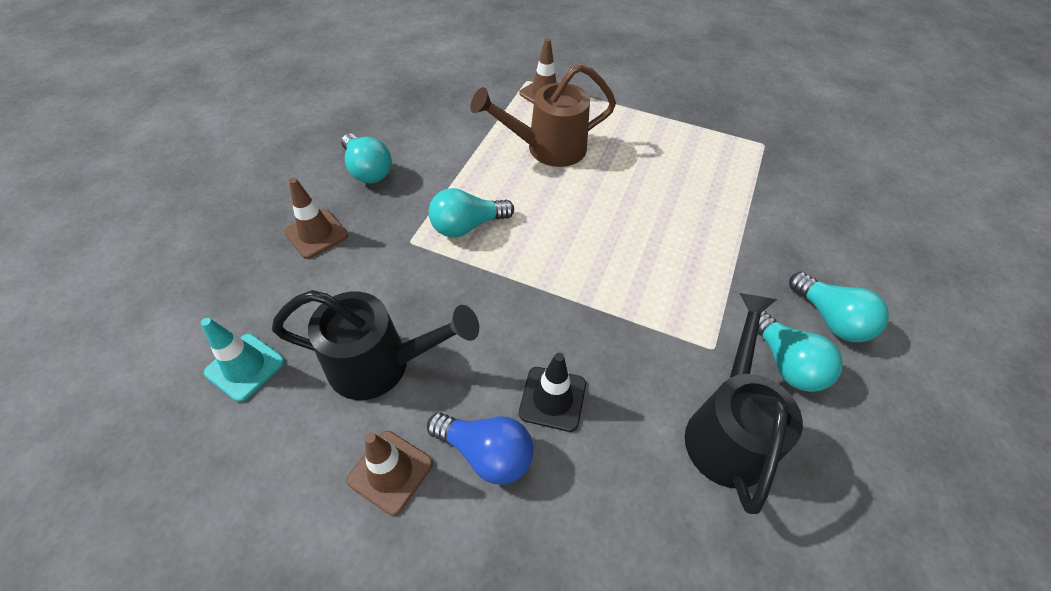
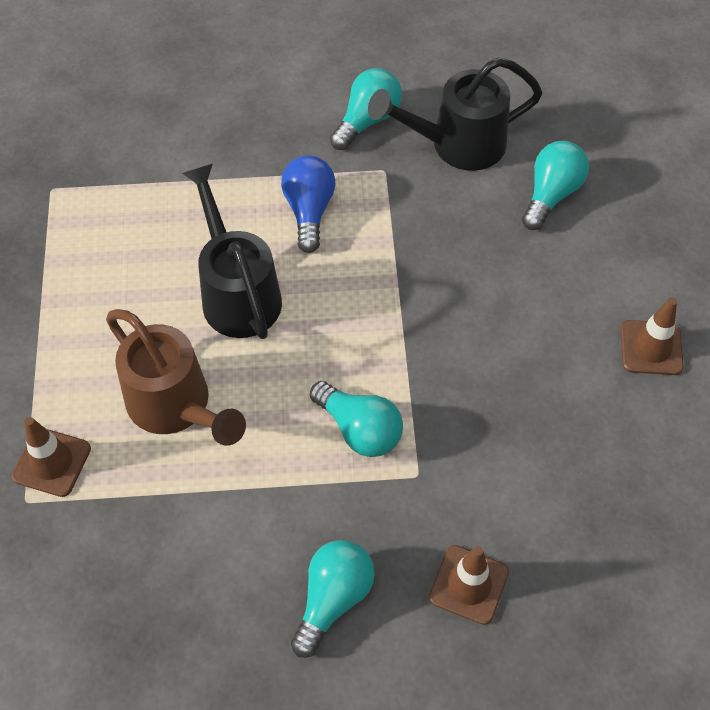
camera: 115 degrees left, 5 degrees up
(245, 367) = (657, 528): turquoise traffic cone -> none
(381, 364) = (572, 412): black watering can -> black watering can (237, 292)
(486, 453) = (589, 290): blue light bulb -> blue light bulb (309, 211)
(552, 398) = (511, 265): black traffic cone -> none
(830, 319) = (298, 98): turquoise light bulb -> turquoise light bulb (551, 194)

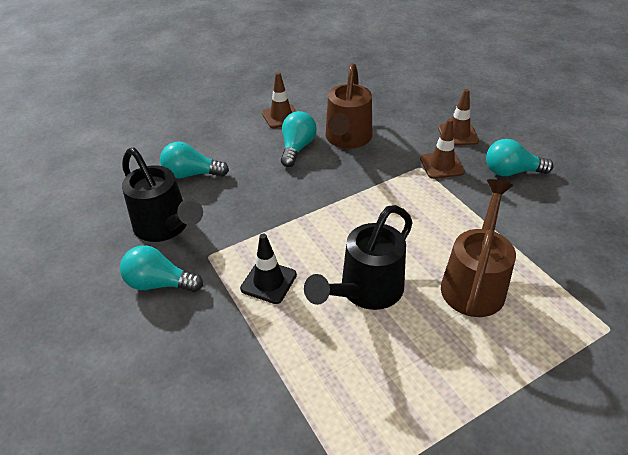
camera: 115 degrees left, 15 degrees down
(52, 462) = (574, 329): brown traffic cone -> brown traffic cone (441, 165)
(309, 211) = (268, 282): blue light bulb -> black traffic cone
(359, 429) = (414, 196): turquoise light bulb -> turquoise light bulb (297, 148)
(540, 412) = (347, 139): none -> brown watering can

